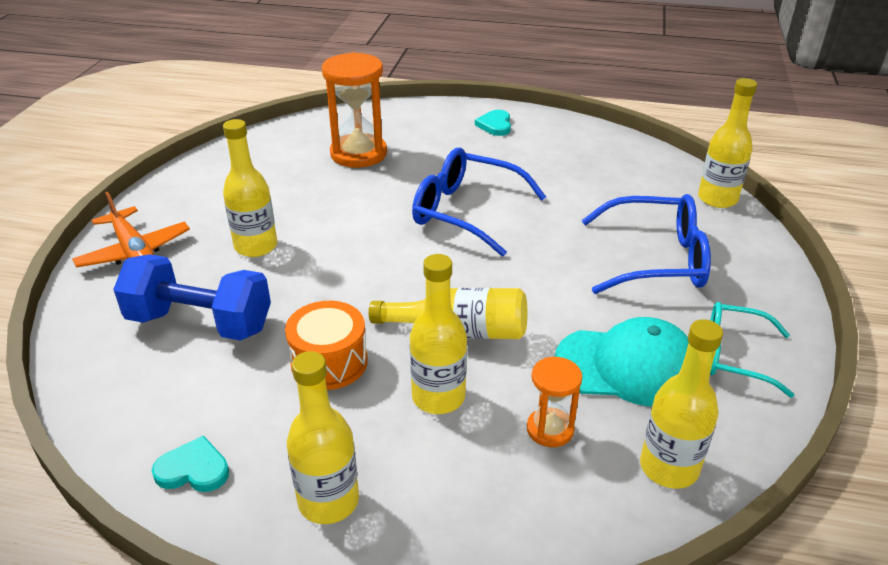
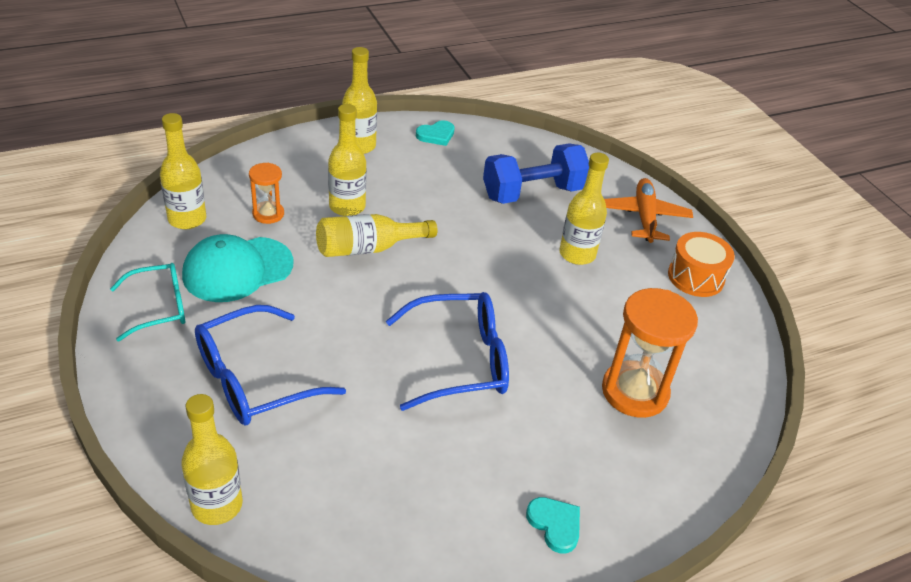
camera: 140 degrees right, 5 degrees up
(134, 252) = (644, 217): orange plane -> orange plane turned 75 degrees clockwise
(329, 362) = (430, 201): orange drum -> orange drum (695, 277)

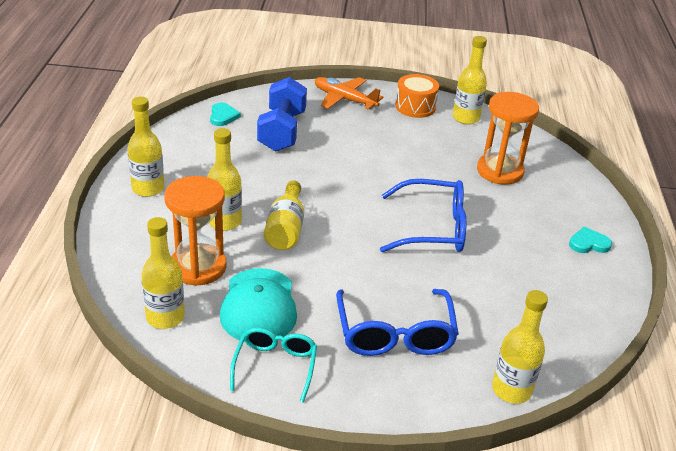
camera: 60 degrees left, 5 degrees down
(268, 214) = (198, 267): orange hourglass -> orange hourglass, size x1.85
(436, 135) = (171, 146): turquoise heart -> turquoise heart (223, 116)
(461, 360) = (433, 228): blue glasses -> blue glasses turned 75 degrees clockwise
(577, 254) = (361, 140): yellow bottle -> yellow bottle (466, 118)

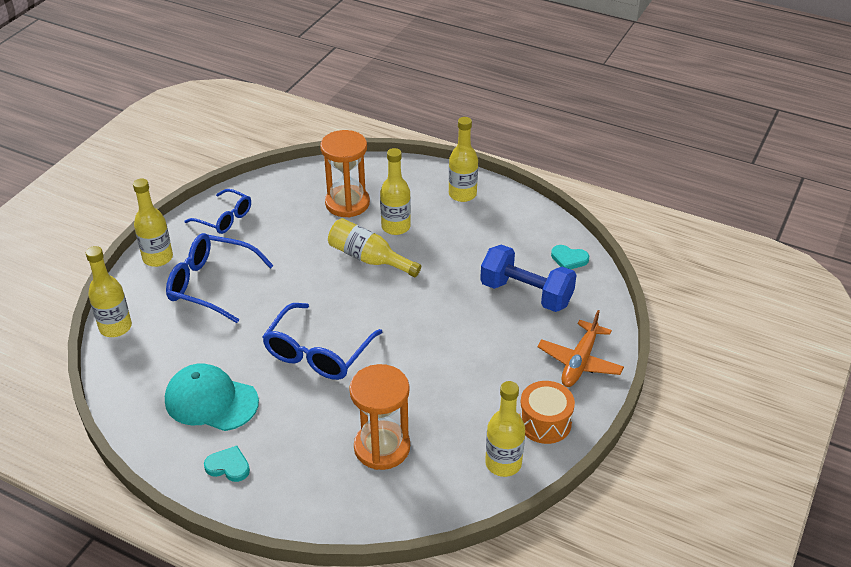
camera: 115 degrees right, 5 degrees up
(165, 317) = (303, 180): yellow bottle -> yellow bottle (158, 258)
(259, 306) = (286, 224): turquoise cap -> turquoise cap (211, 401)
(275, 366) = (225, 218): turquoise glasses -> blue glasses
(344, 99) = (579, 362): orange plane -> orange plane turned 150 degrees clockwise
(588, 243) = (228, 466): turquoise heart -> turquoise heart turned 90 degrees counterclockwise

